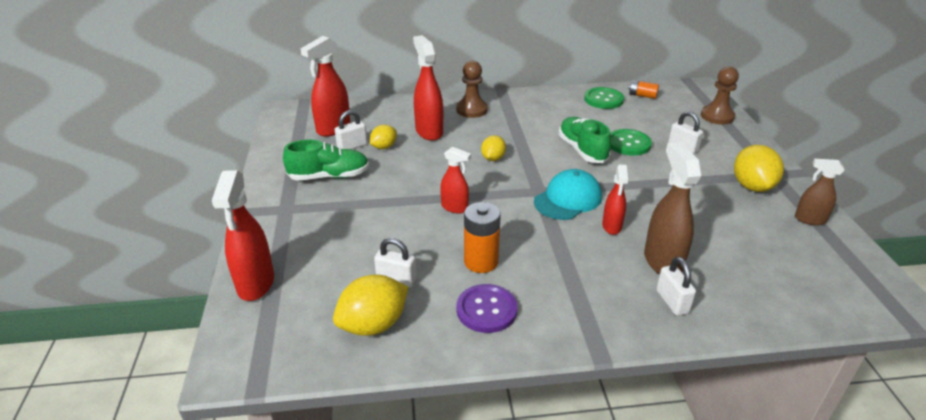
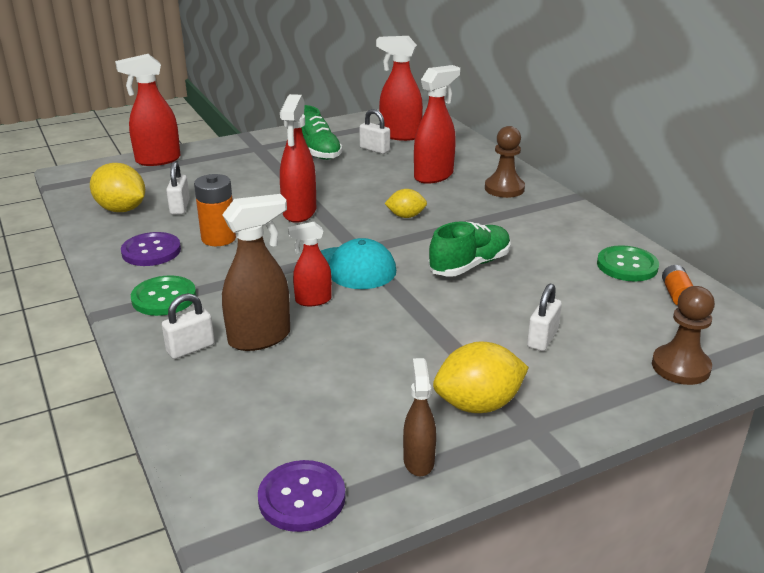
camera: 70 degrees right, 5 degrees down
(384, 147) = (385, 162): yellow lemon -> none
(455, 208) = (299, 212): red spray bottle -> red spray bottle, size x1.65
(628, 144) = (515, 295): green button -> green button (164, 298)
(852, 271) = (302, 498): none -> purple button

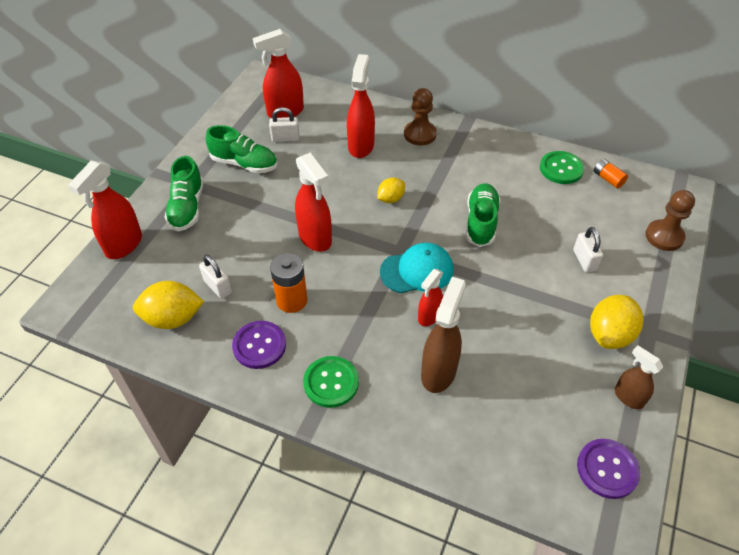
camera: 40 degrees left, 20 degrees up
(190, 348) = (409, 412): white padlock -> none
(233, 158) = (187, 208): none -> green shoe

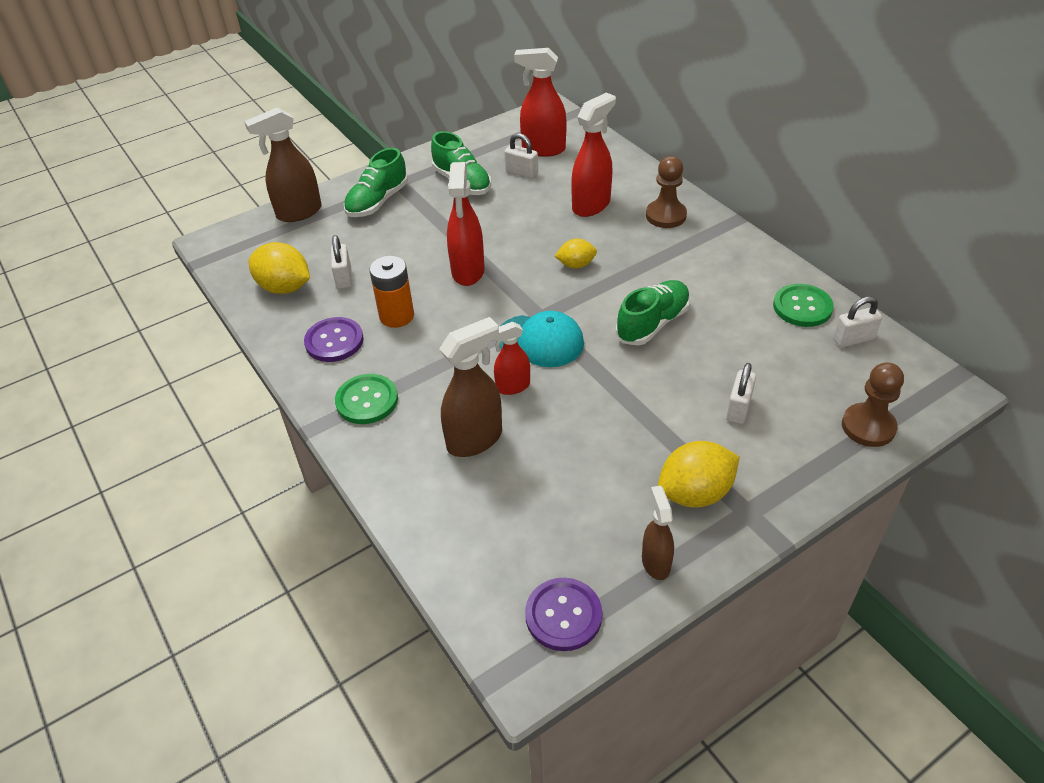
camera: 35 degrees right, 5 degrees down
(123, 245) = (298, 212): red spray bottle -> brown spray bottle
(608, 179) = (853, 339): orange battery -> white padlock

